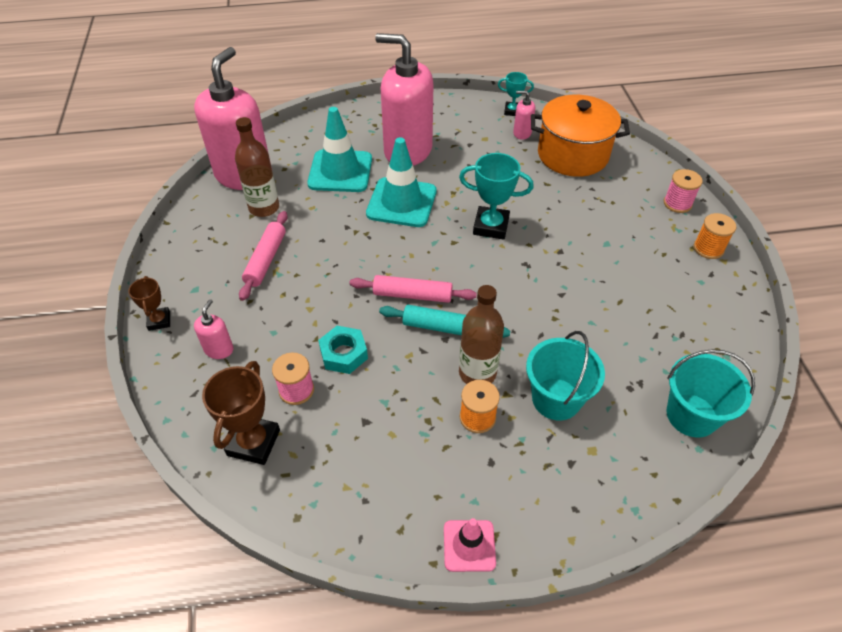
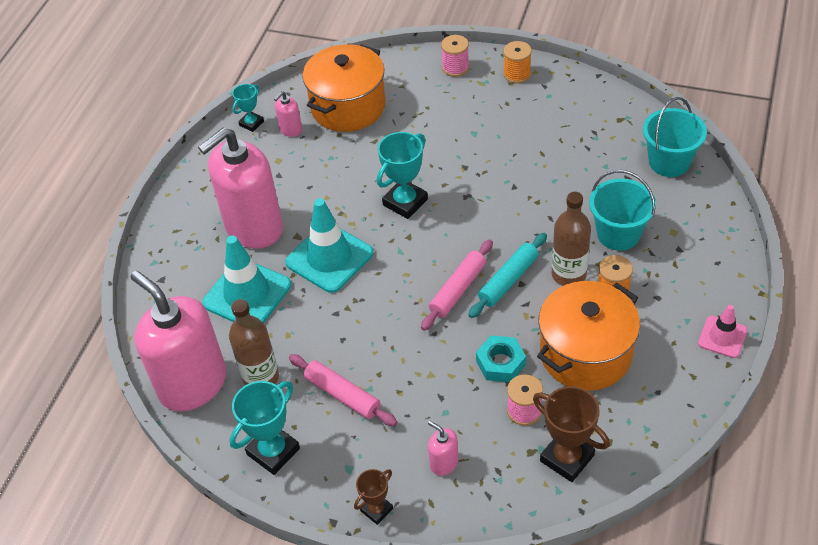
camera: 60 degrees left, 0 degrees up
(159, 321) = (376, 510): brown trophy -> brown trophy turned 60 degrees counterclockwise
(197, 239) = (273, 451): none -> turquoise trophy
(385, 418) = (585, 353): none -> orange pot

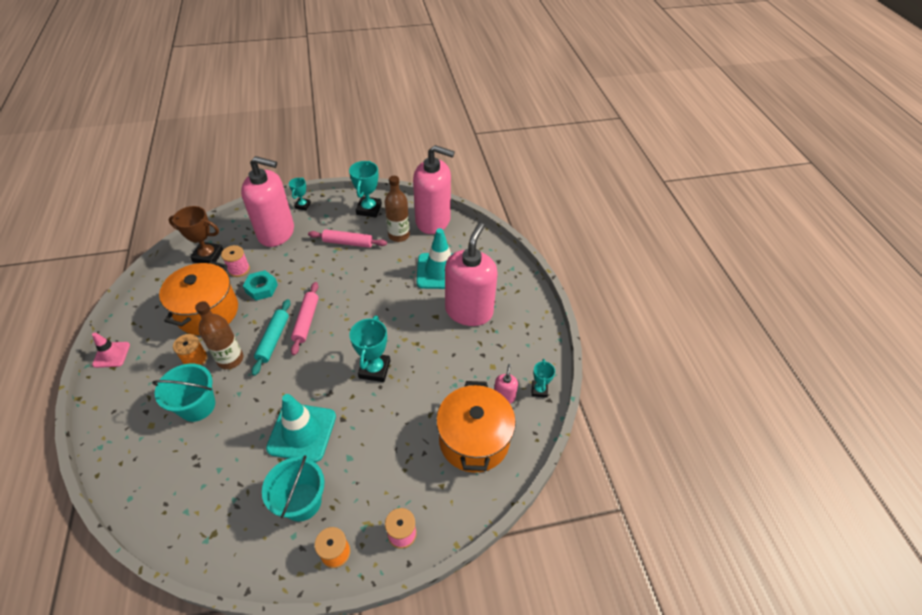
camera: 145 degrees right, 0 degrees up
(329, 258) = (404, 310): turquoise traffic cone -> turquoise traffic cone (302, 432)
(376, 510) = (303, 205): brown trophy -> turquoise trophy
(444, 463) = (276, 233): pink soap dispenser -> pink soap dispenser, size x2.47
(669, 162) = (158, 498): turquoise bucket -> turquoise bucket (302, 502)

